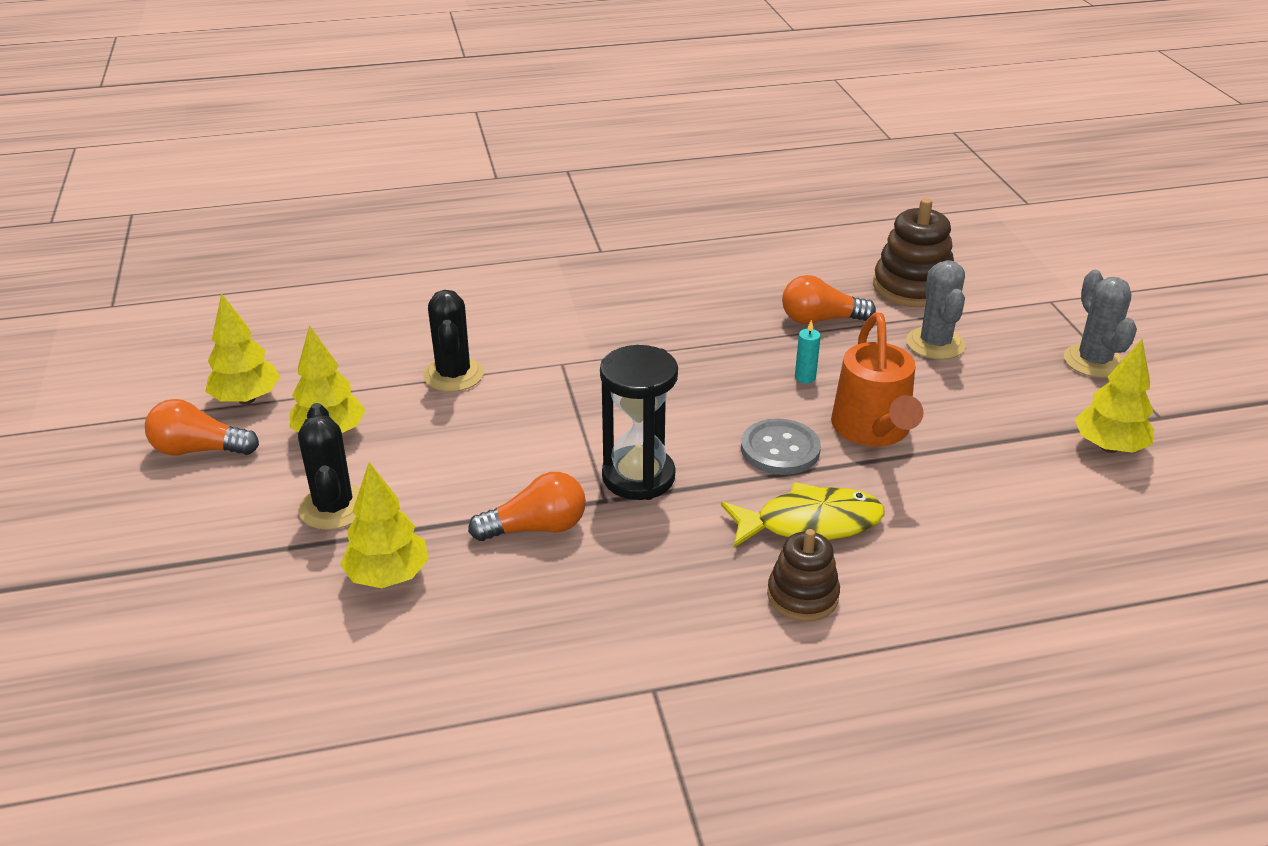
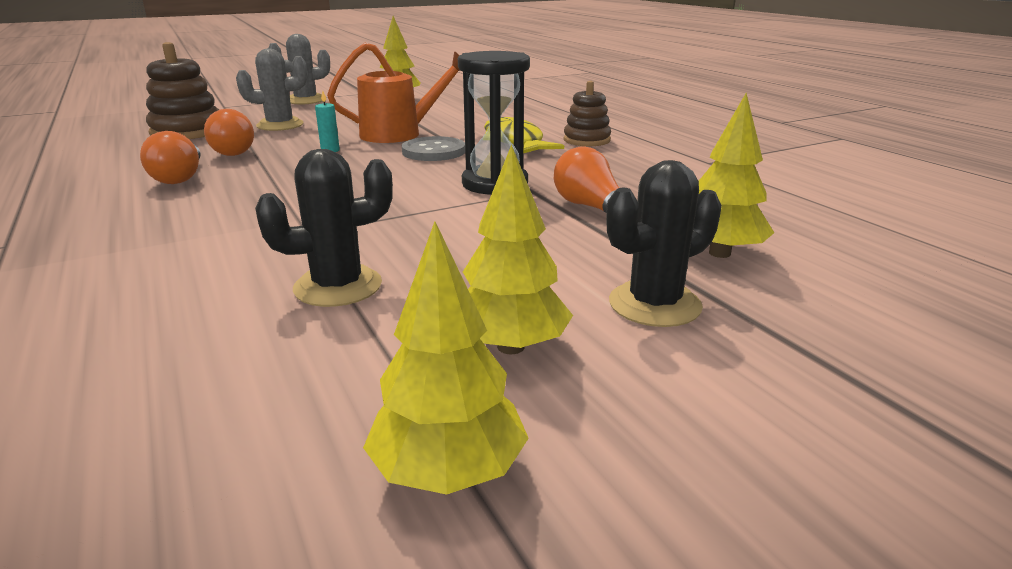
camera: 105 degrees left, 10 degrees down
(199, 450) = (633, 475): orange light bulb -> orange light bulb (180, 177)

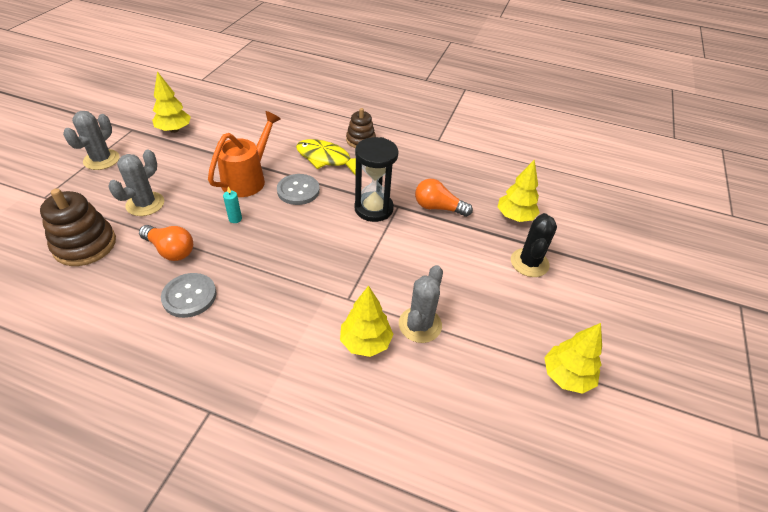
camera: 45 degrees left, 20 degrees up
(180, 177) = (189, 296): orange light bulb -> grey button
(338, 286) = (420, 325): black cactus -> grey cactus
(510, 346) = (517, 315): yellow tree -> yellow tree (365, 342)

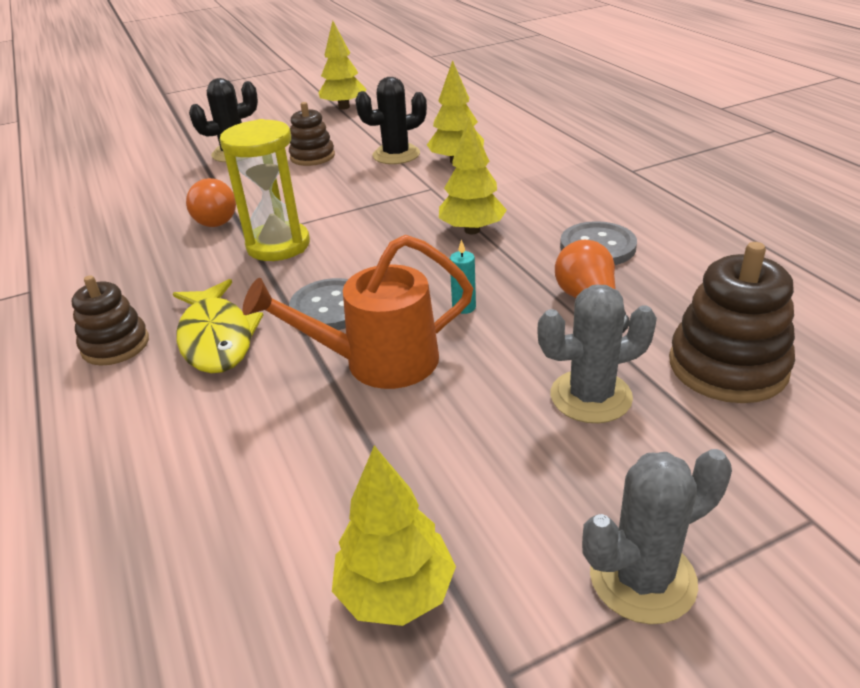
camera: 130 degrees left, 10 degrees down
(373, 209) = (278, 245): black hourglass -> yellow hourglass
(420, 325) = (396, 155): grey cactus -> black cactus
(474, 288) = (312, 156): none -> brown stacking toy
(515, 217) = (165, 182): yellow tree -> yellow tree (472, 230)

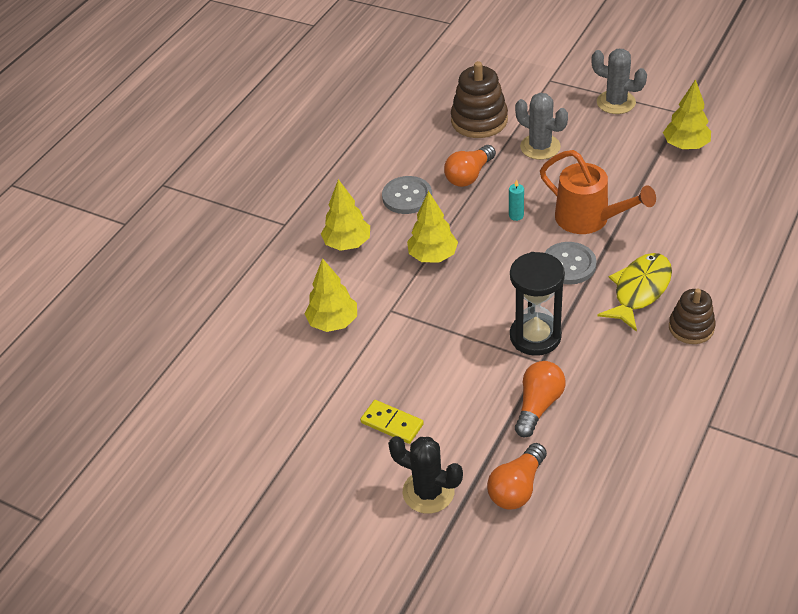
camera: 125 degrees left, 10 degrees up
(172, 183) = (517, 487): none -> orange light bulb
(278, 245) = (535, 336): yellow hourglass -> black hourglass
(312, 156) = (392, 423): brown stacking toy -> yellow domino
(344, 107) = (260, 487): yellow tree -> yellow tree (347, 243)
(396, 155) = (347, 367): black cactus -> none

